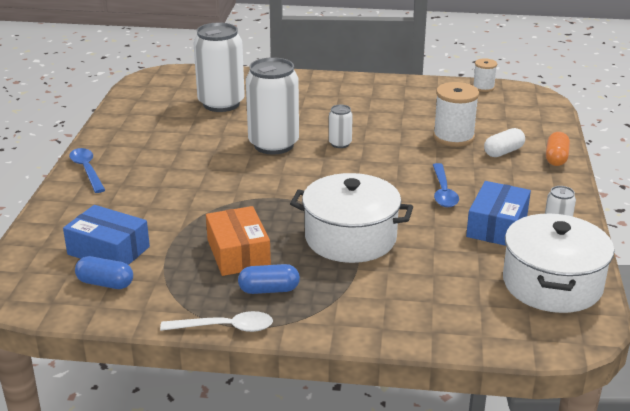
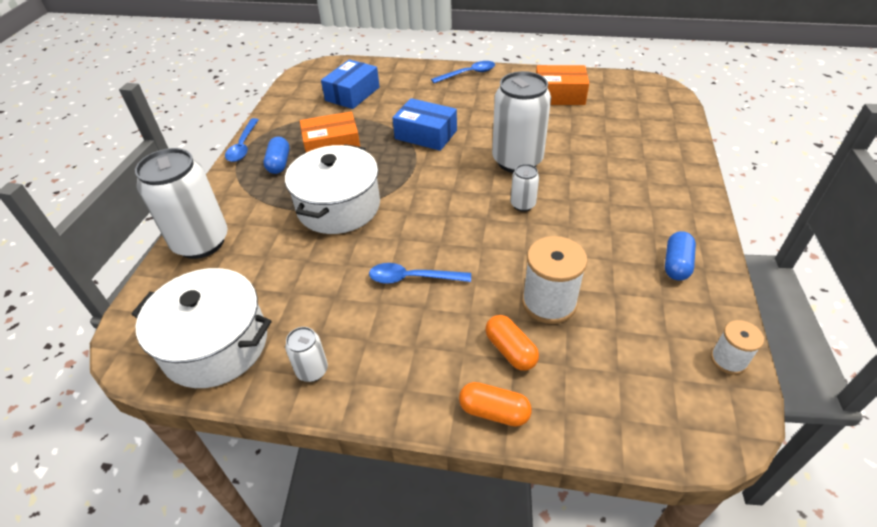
camera: 95 degrees right, 15 degrees up
(105, 283) = (313, 97): blue capsule -> blue capsule (676, 264)
(156, 121) = (559, 95): none -> orange box
(221, 104) = (604, 127): white can -> white can (201, 242)
(225, 327) = (243, 146): white spoon -> blue spoon
(497, 226) = (334, 315): blue box -> blue box (426, 134)
(503, 152) = (510, 350): white capsule -> orange capsule

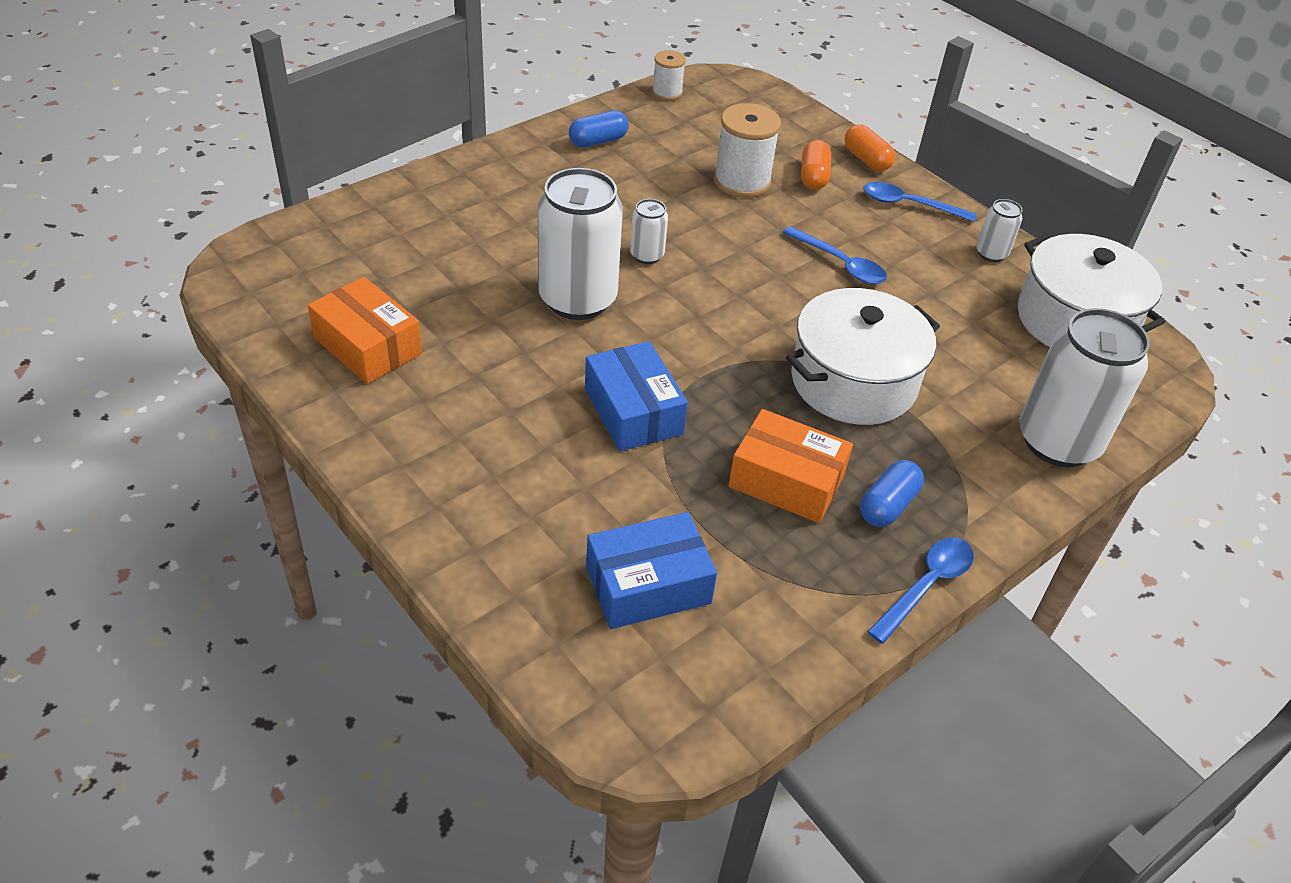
camera: 145 degrees left, 0 degrees up
(468, 74) = (410, 485): blue spoon -> blue spoon (909, 205)

